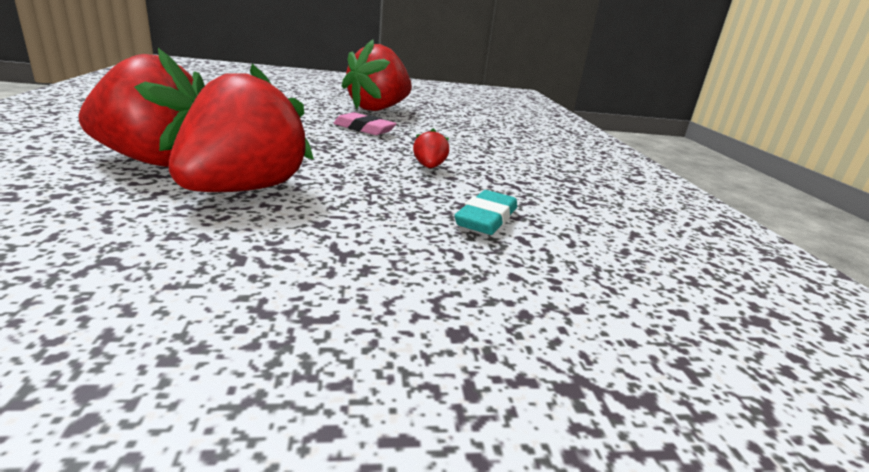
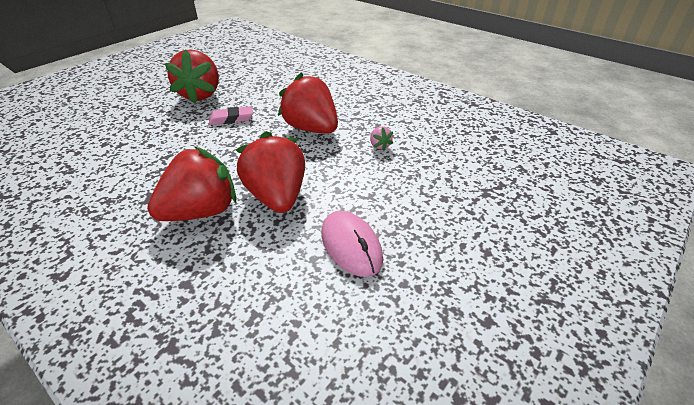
camera: 40 degrees left, 15 degrees up
(177, 281) = (351, 245): none -> pink mouse
(429, 167) = (311, 129): red strawberry -> red strawberry, size x2.47
(486, 218) = (379, 146): turquoise eraser -> pink strawberry

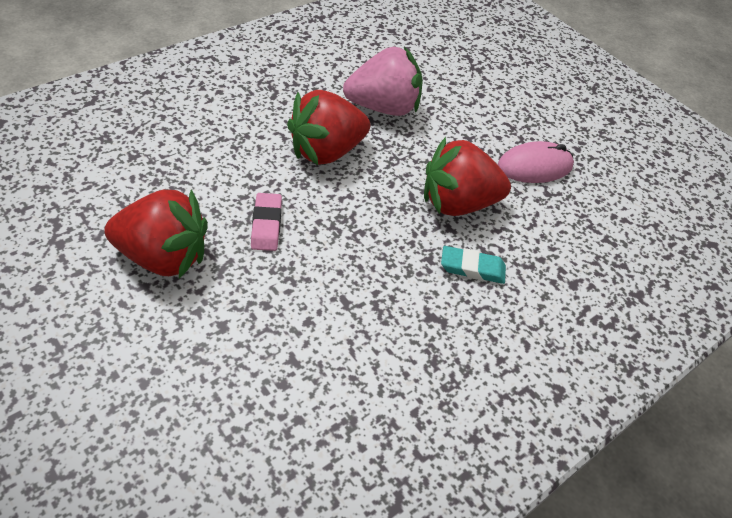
camera: 85 degrees left, 10 degrees up
(201, 212) = (472, 268): red strawberry -> turquoise eraser
(379, 146) = (383, 107): pink strawberry -> pink strawberry, size x2.47

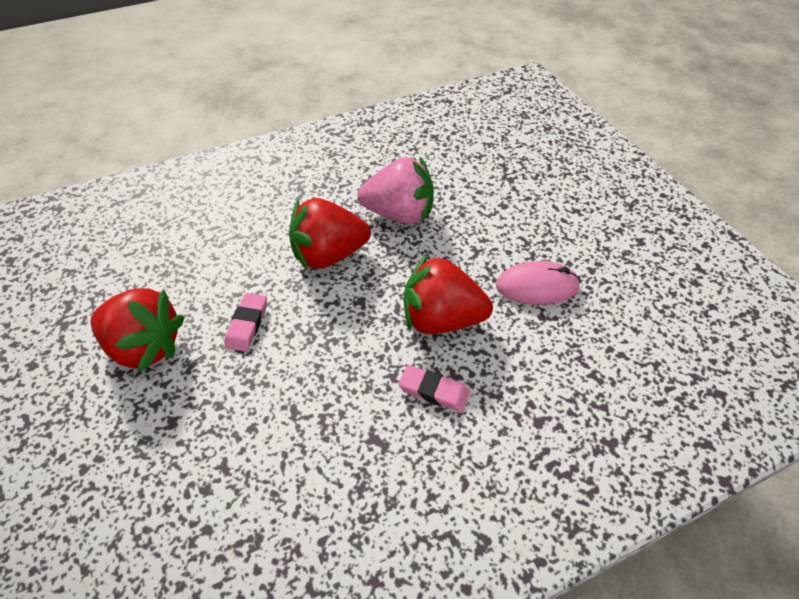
camera: 20 degrees right, 0 degrees up
(472, 268) = (434, 391): turquoise eraser -> pink eraser

